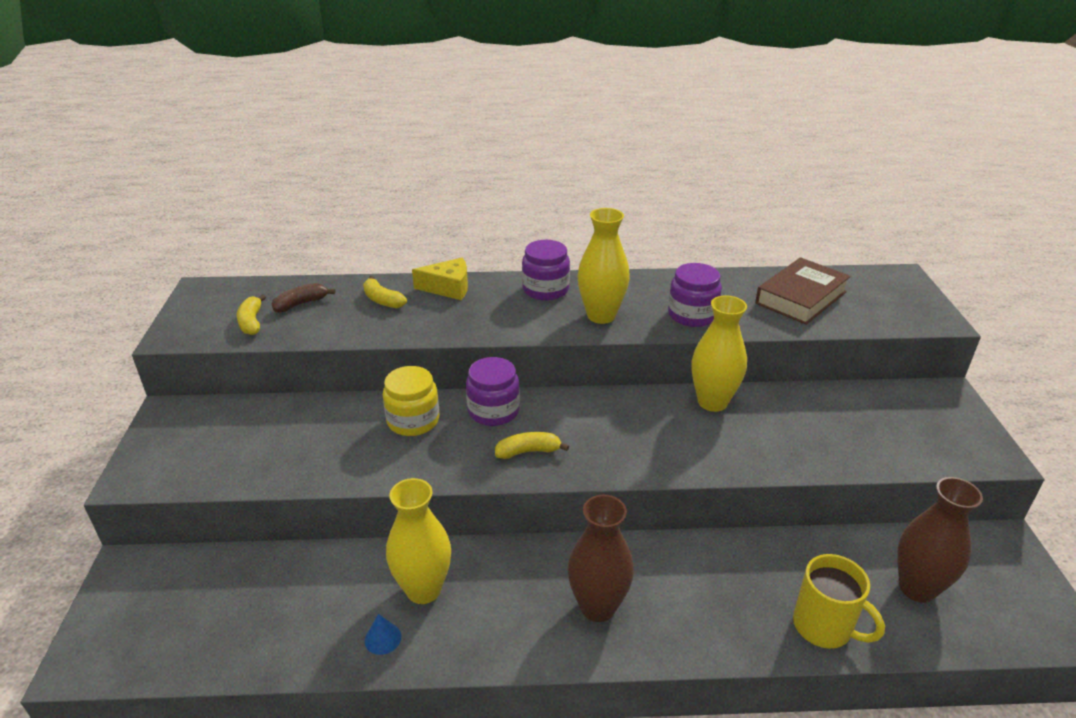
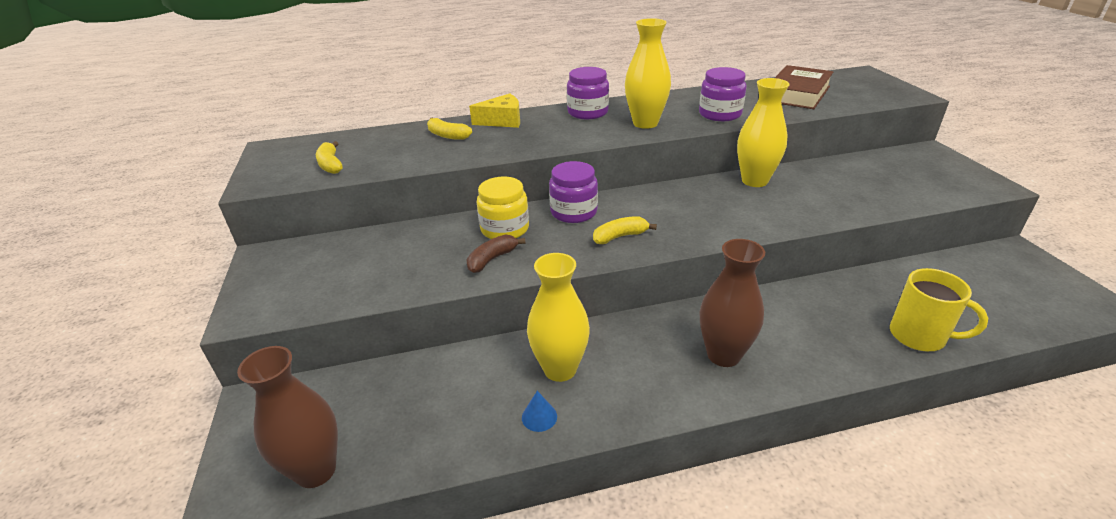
camera: 10 degrees left, 0 degrees up
(301, 304) = (372, 147): brown banana -> brown banana (492, 259)
(917, 588) = (973, 295): brown vase -> brown vase (316, 470)

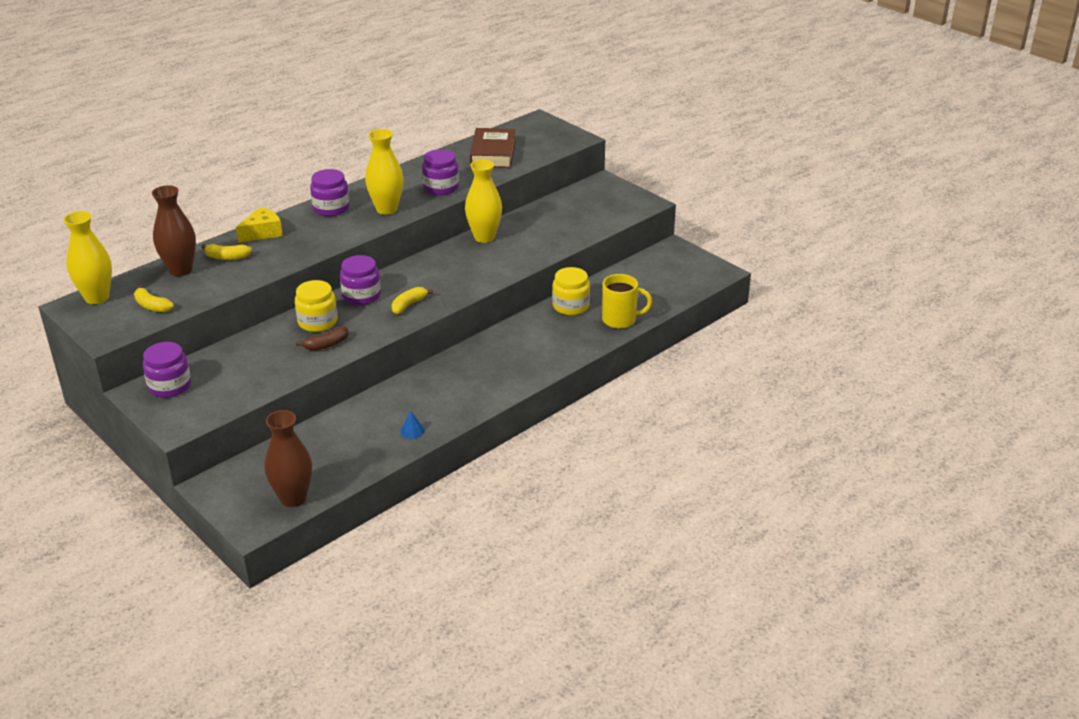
camera: 30 degrees left, 0 degrees up
(296, 258) = (170, 386): none -> purple jar
(492, 259) = (326, 345): brown banana -> brown banana turned 135 degrees counterclockwise
(560, 369) = (407, 404): yellow vase -> yellow vase (97, 298)
(723, 355) = (507, 365): brown vase -> brown vase (180, 270)
(845, 294) = (571, 306): none -> yellow jar

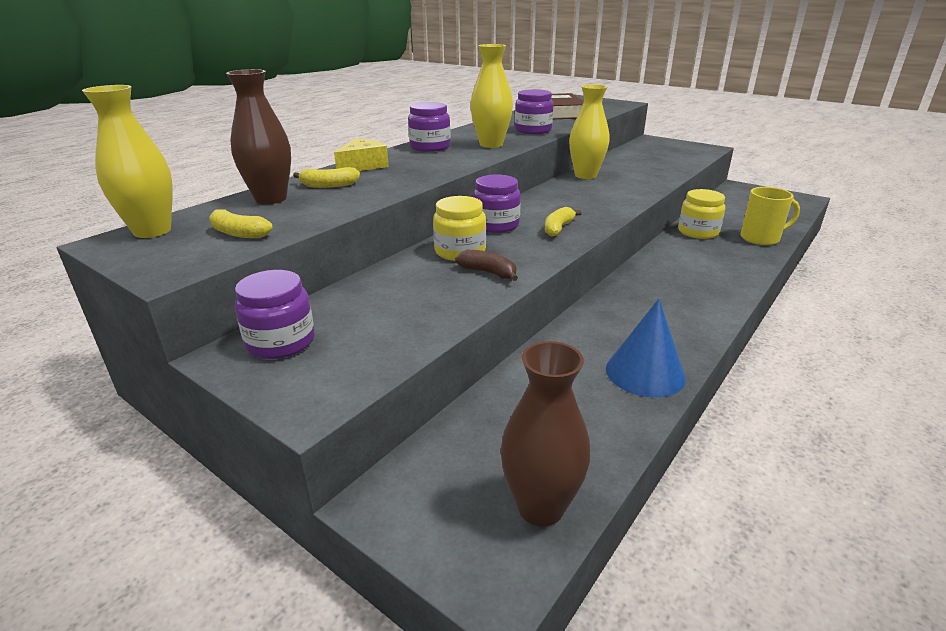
camera: 10 degrees left, 5 degrees down
(326, 345) = (488, 272): brown banana -> brown banana turned 105 degrees counterclockwise
(412, 431) = (645, 372): blue cone -> blue cone, size x2.25

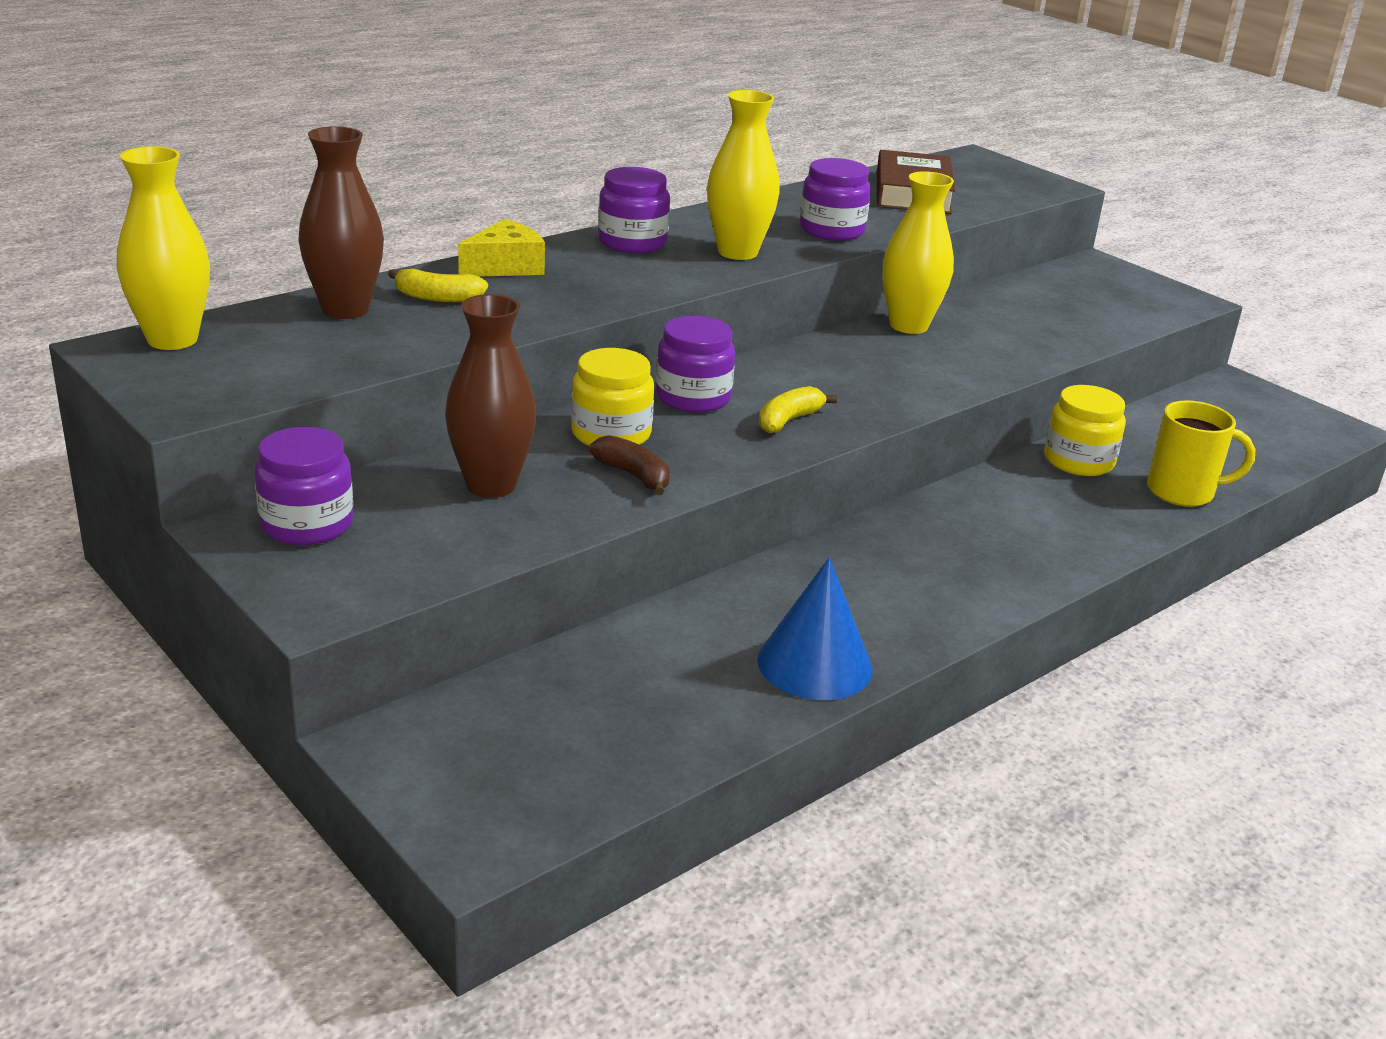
camera: 10 degrees right, 0 degrees up
(238, 233) = (284, 363): yellow banana -> none
(540, 507) = (569, 789): brown vase -> brown vase (491, 485)

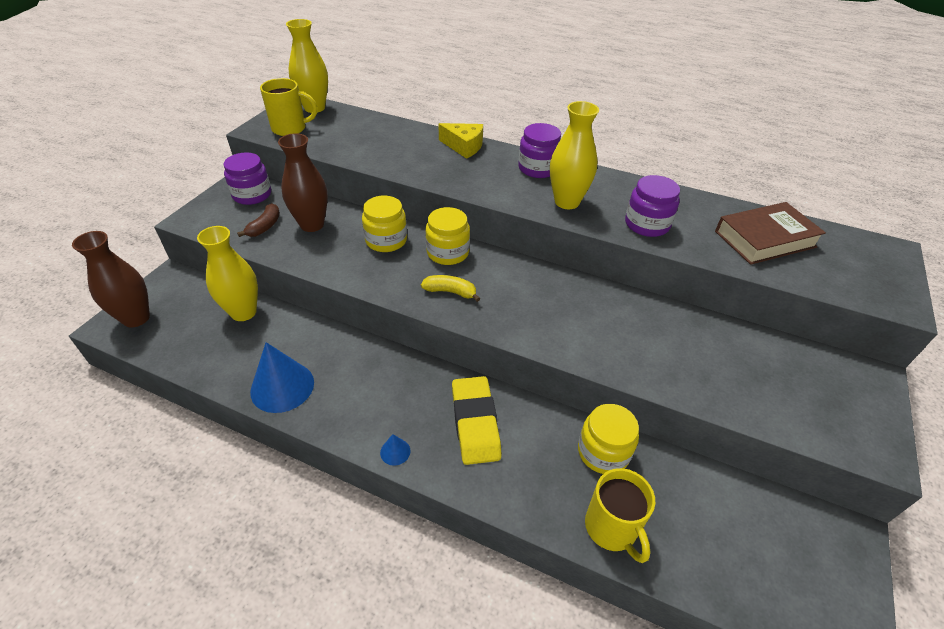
camera: 65 degrees right, 15 degrees up
(231, 377) = (290, 129): none -> yellow mug
(345, 310) = (375, 128): brown vase -> brown vase (136, 318)
(438, 297) = (410, 143): yellow banana -> none
(633, 475) = (349, 260): brown banana -> brown banana (265, 226)
(693, 397) = (448, 252): purple jar -> yellow jar
(908, 325) = (629, 305): yellow vase -> yellow vase (243, 312)
(987, 525) = (475, 423): none -> yellow eraser
(1005, 596) = (395, 451): none -> blue cone

